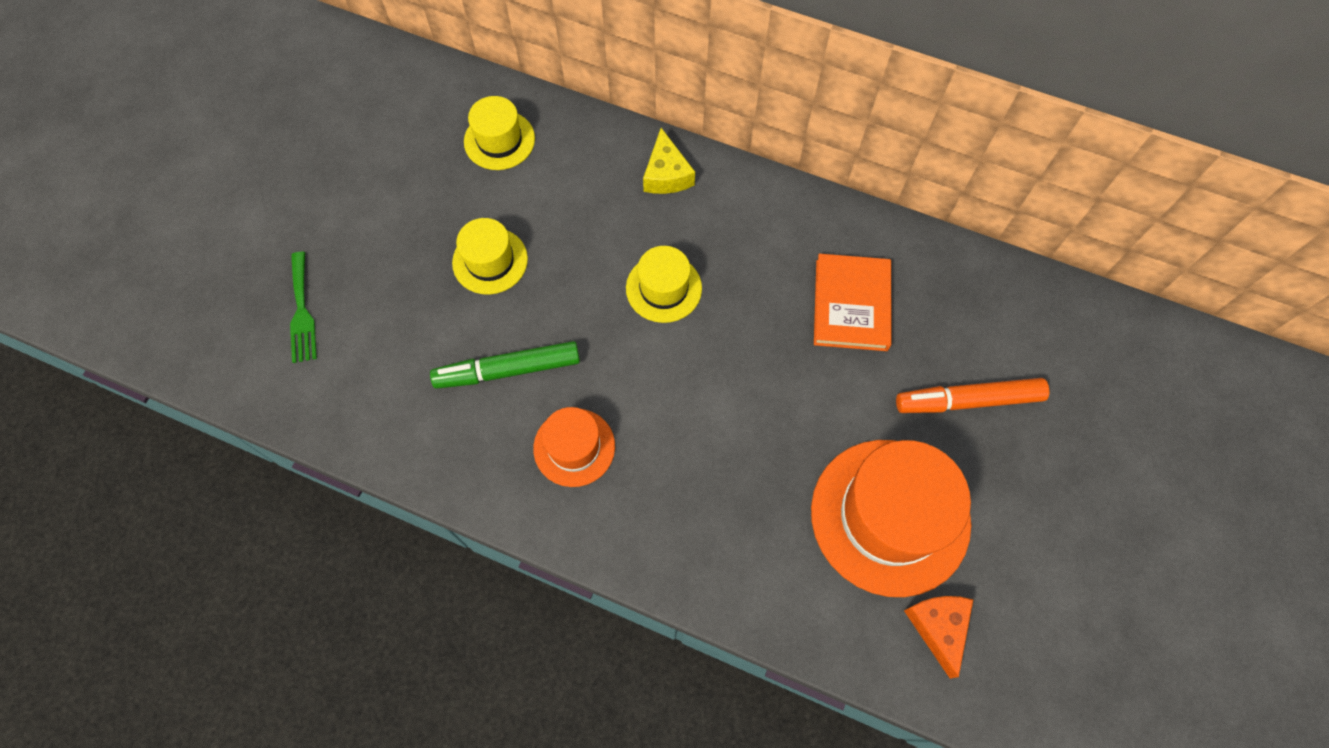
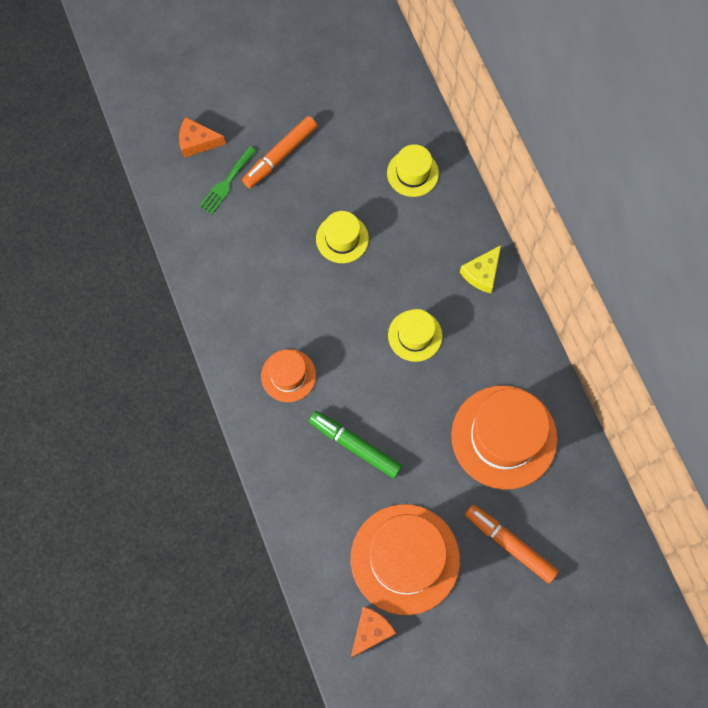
camera: 45 degrees right, 5 degrees up
(224, 299) = (197, 142): none -> orange cheese
(337, 236) = (280, 156): none -> orange marker
(508, 370) = (295, 306): green marker -> green marker (355, 446)
(851, 305) = (504, 437): orange book -> orange hat

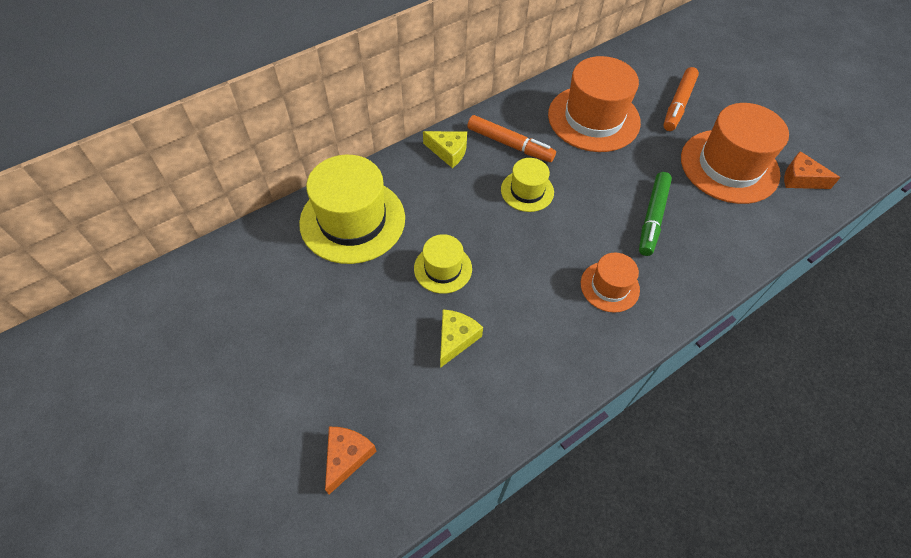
camera: 105 degrees left, 15 degrees down
(197, 142) = (347, 457): orange cheese -> orange cheese turned 150 degrees counterclockwise
(226, 183) = (400, 404): green fork -> none
(271, 234) = (455, 339): none -> yellow cheese
(280, 156) = (352, 351): orange marker -> orange marker (510, 144)
(412, 173) = (352, 220): yellow hat -> yellow hat, size x1.89

